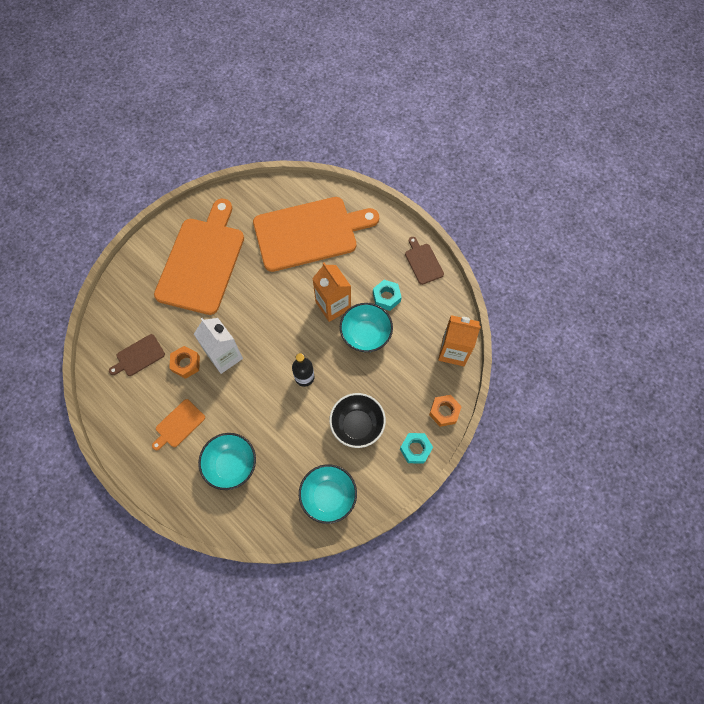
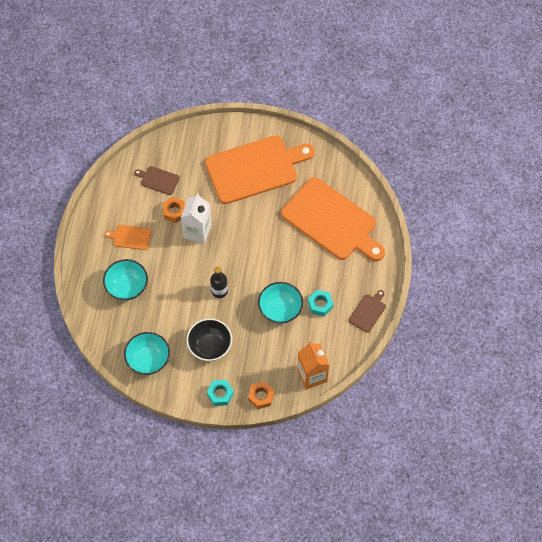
camera: 55 degrees right, 5 degrees down
(333, 305) = (286, 274): orange carton -> none

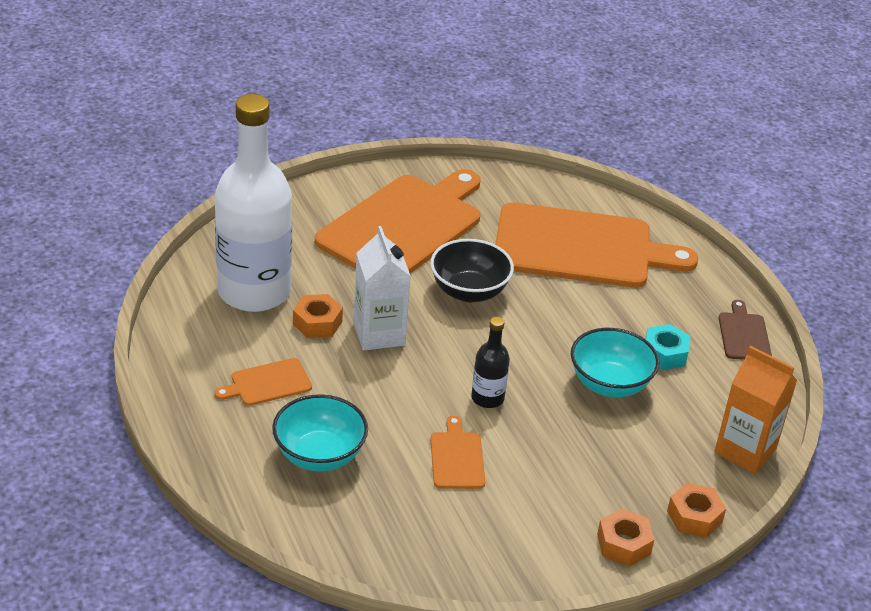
camera: 35 degrees left, 25 degrees down
(148, 360) = (450, 548): turquoise bowl -> none
(158, 180) = (254, 292): brown cutting board -> white bottle
(183, 316) = (457, 457): none -> orange cutting board
(210, 346) = (542, 481): black bowl -> black bowl (469, 291)
(220, 394) = (624, 544): turquoise nut -> orange nut

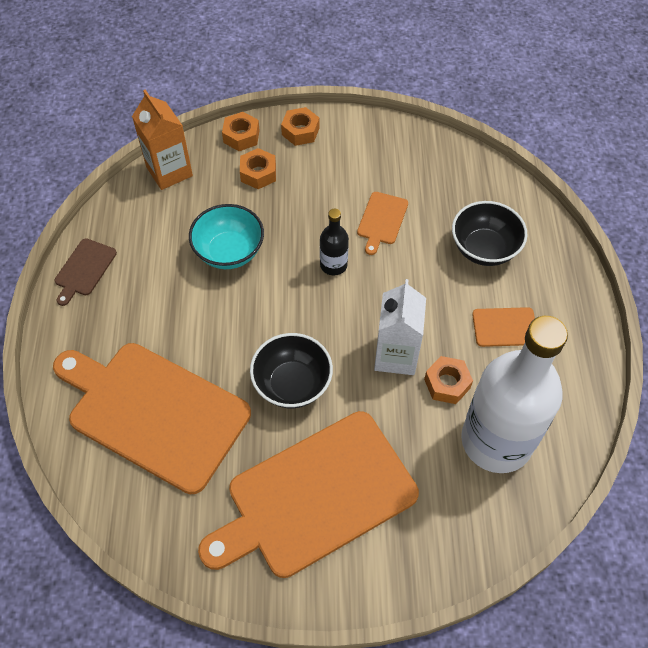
camera: 155 degrees left, 20 degrees up
(319, 455) = (484, 249): turquoise bowl -> black bowl
(639, 475) = (258, 173): none -> orange nut
(664, 354) = (164, 268): turquoise nut -> none

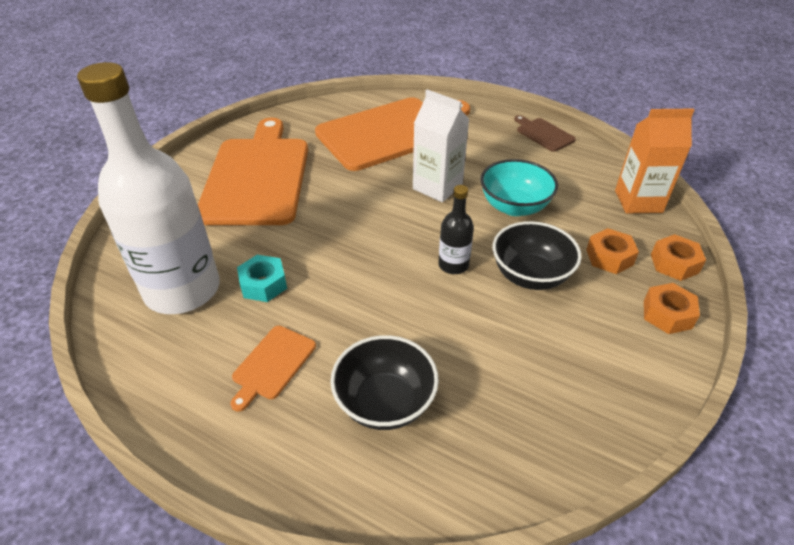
camera: 120 degrees right, 15 degrees down
(292, 384) = (353, 196): black bowl -> black bowl (530, 275)
(382, 220) = (488, 326): orange cutting board -> none
(396, 355) = (322, 264): white carton -> white carton (437, 187)
(447, 383) = (263, 284): orange nut -> turquoise nut

